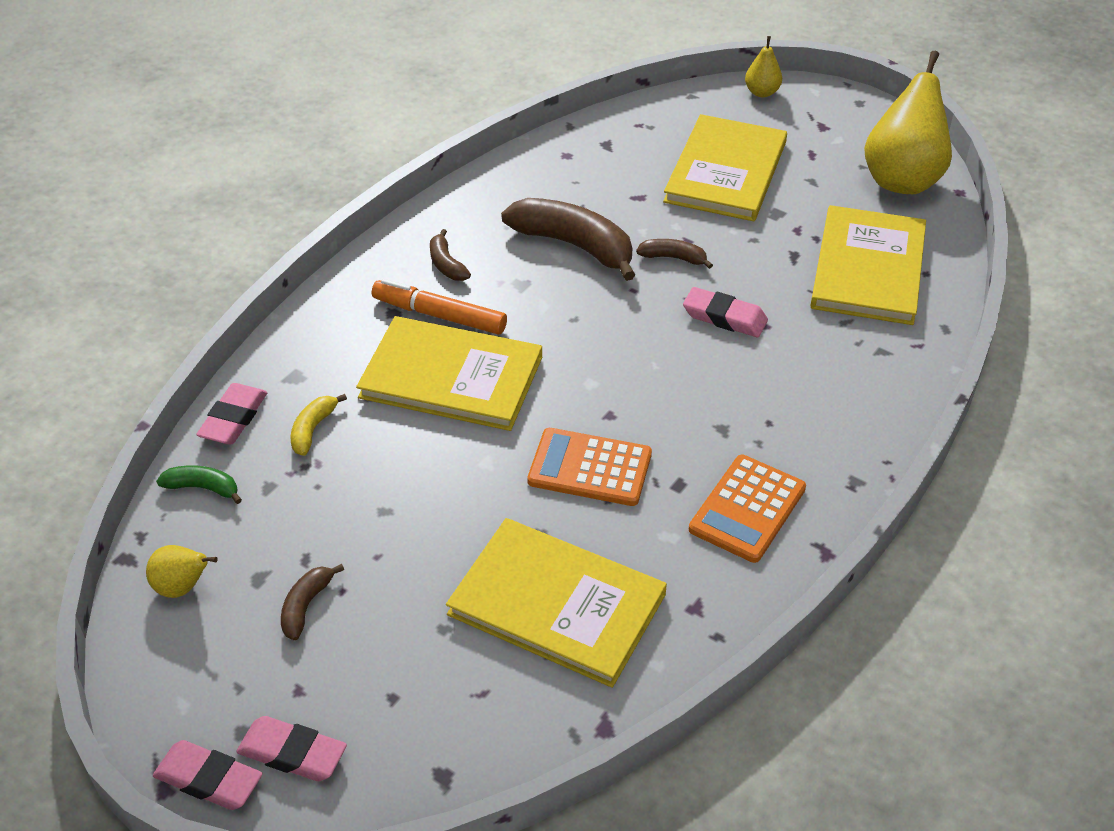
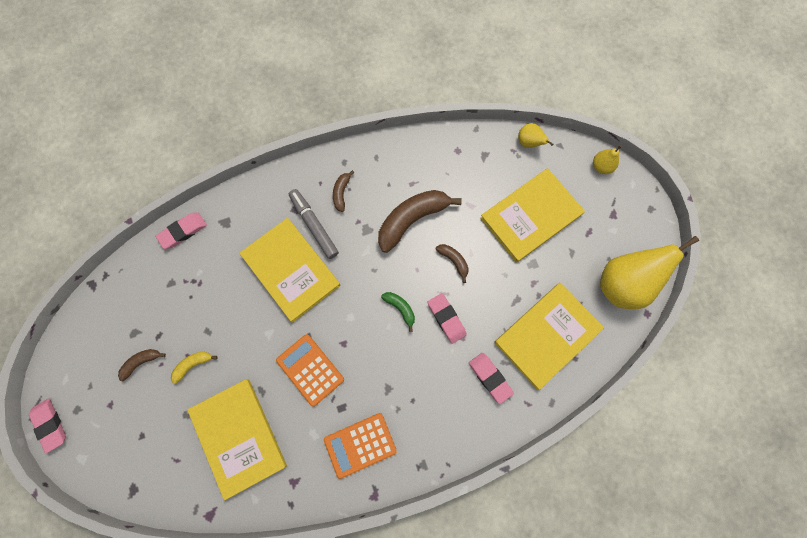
camera: 35 degrees right, 30 degrees up
(182, 587) = (103, 316): yellow pear -> yellow pear (529, 143)
(203, 488) = (145, 265): green banana -> green banana (400, 308)
(292, 753) = (87, 435): pink eraser -> pink eraser (490, 377)
(313, 429) = (210, 261): yellow banana -> yellow banana (193, 365)
(439, 315) = (314, 225): orange marker -> grey marker
(574, 245) = (412, 219): brown banana -> brown banana turned 105 degrees counterclockwise

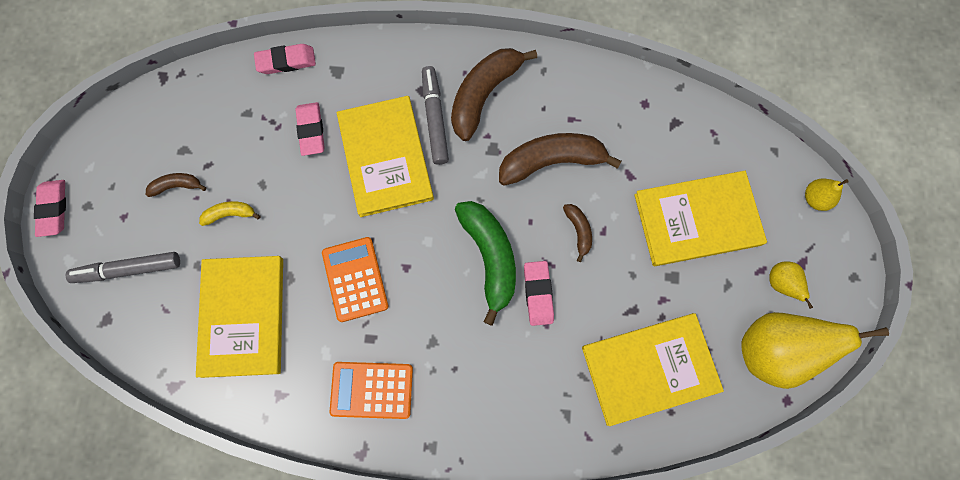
camera: 25 degrees right, 0 degrees up
(133, 443) = (128, 269): none -> grey marker
(341, 193) = (484, 94): brown banana -> brown banana, size x2.08
(400, 308) = (490, 257): green banana -> green banana, size x2.08
(490, 377) = (557, 385): pink eraser -> pink eraser (311, 130)
(529, 143) = (737, 131): yellow pear -> yellow pear (781, 283)

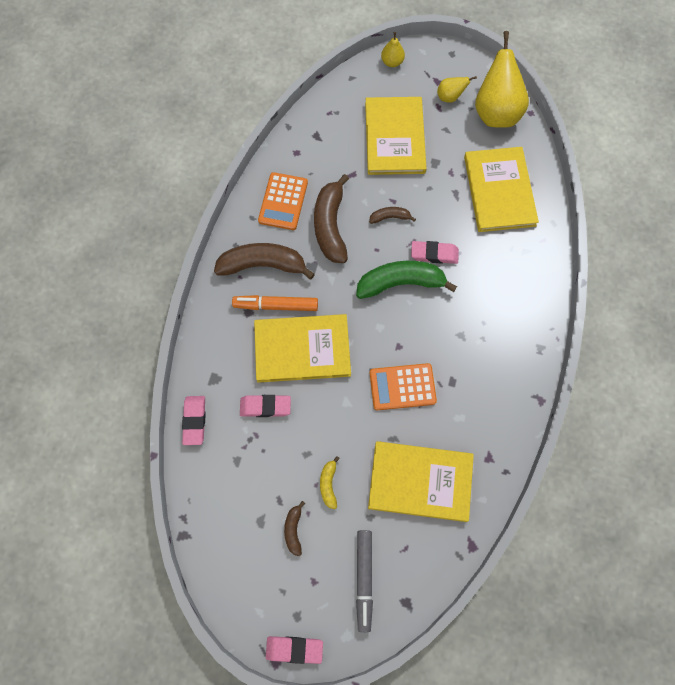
camera: 80 degrees left, 5 degrees down
(372, 390) = (492, 385): orange calculator -> orange calculator (283, 201)
(434, 118) = (276, 306): grey marker -> orange marker
(484, 94) = (263, 265): brown banana -> brown banana turned 135 degrees clockwise

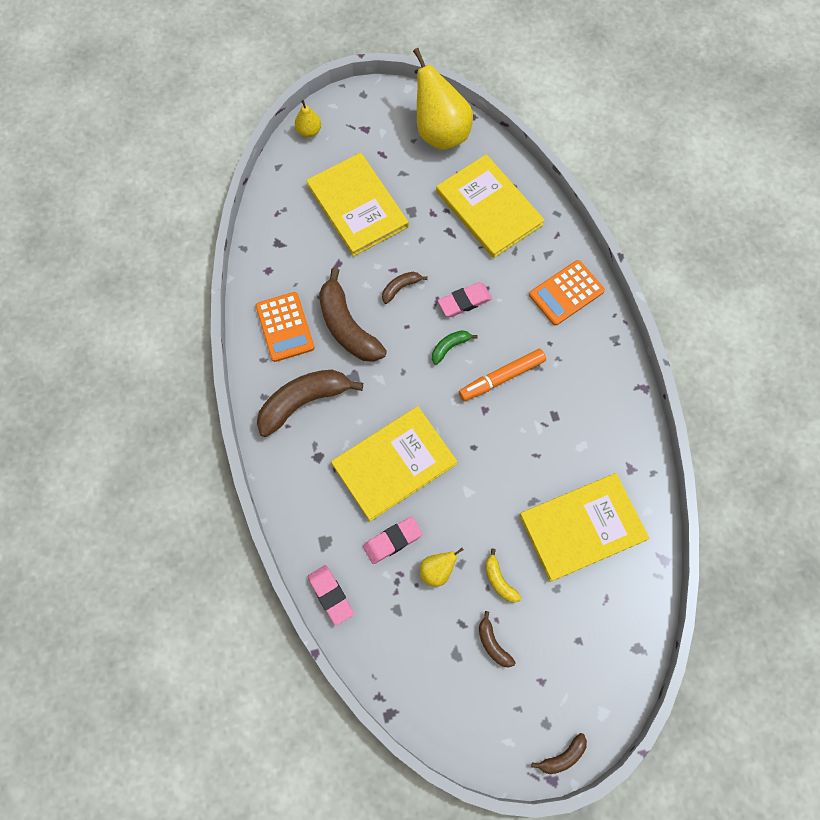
camera: 30 degrees left, 0 degrees up
(276, 306) = (341, 435): orange marker -> orange marker (501, 378)
(294, 649) = (562, 756): pink eraser -> brown banana
(364, 579) = (586, 650): grey marker -> none
(401, 283) = (450, 347): green banana -> green banana, size x0.48
(402, 387) = (511, 447): orange calculator -> orange calculator (566, 293)
(450, 97) = (387, 139): yellow pear -> yellow pear (437, 570)

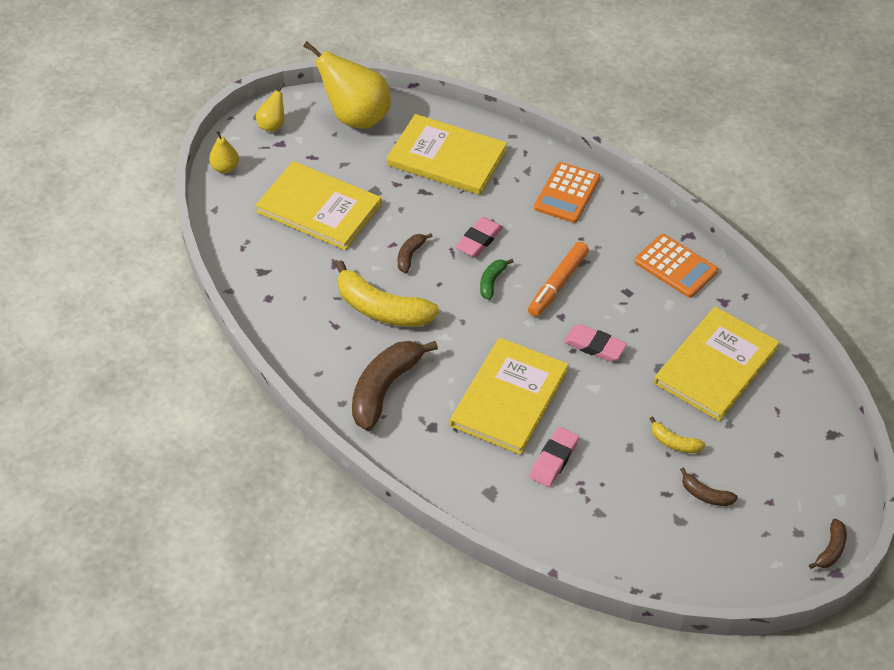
camera: 30 degrees left, 20 degrees down
(285, 327) = (320, 337): orange calculator -> orange calculator (675, 266)
(331, 595) = (528, 532): pink eraser -> pink eraser (594, 346)
(347, 326) = (382, 309): brown banana -> yellow banana
(437, 570) = (612, 463): yellow pear -> yellow pear (272, 125)

